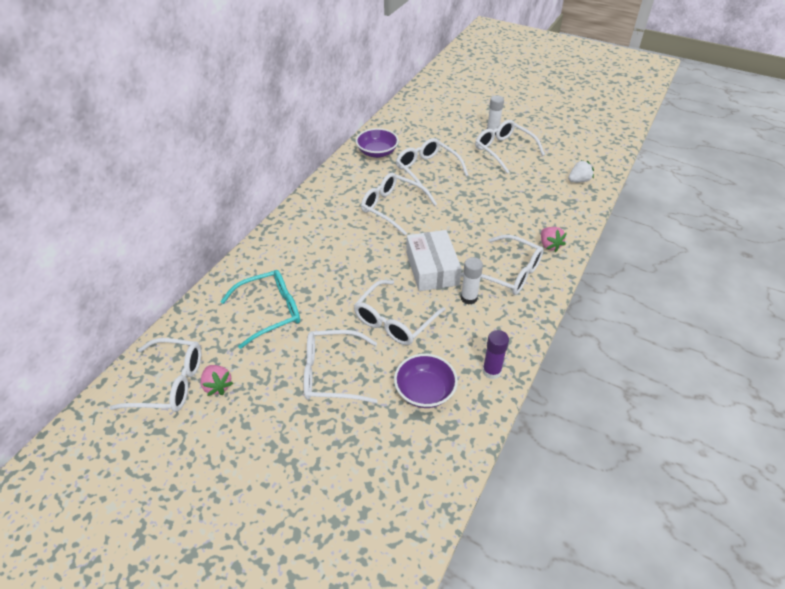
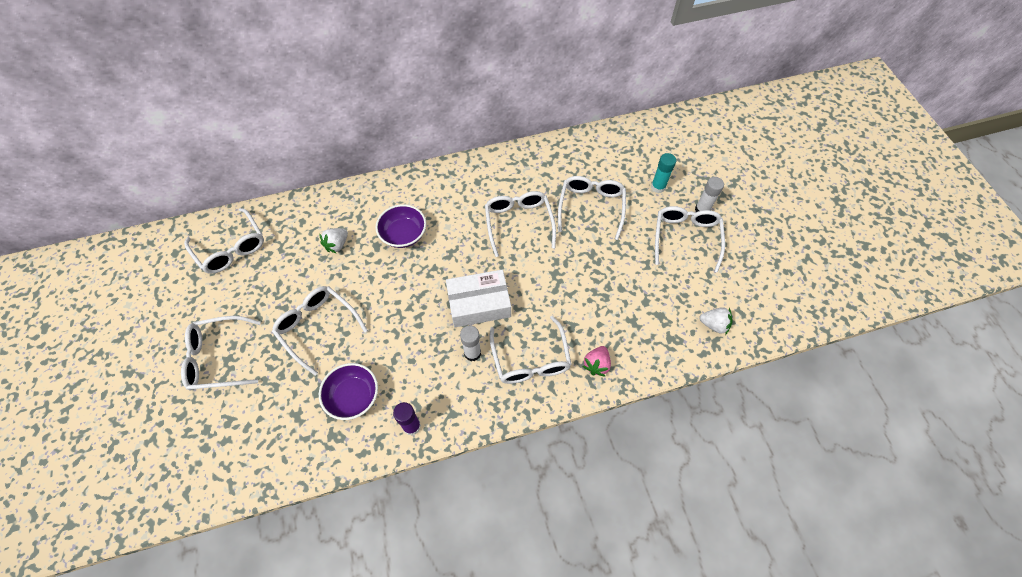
camera: 45 degrees right, 15 degrees up
(217, 386) = (251, 274): pink strawberry -> none
(270, 312) = (337, 245): turquoise glasses -> white strawberry
(377, 152) = (572, 158): purple bowl -> purple bowl (403, 234)
(394, 321) = (400, 324): white glasses -> white glasses (218, 358)
(432, 268) = (479, 303): white box -> white box turned 45 degrees clockwise
(451, 136) = (658, 187): none -> turquoise glue stick

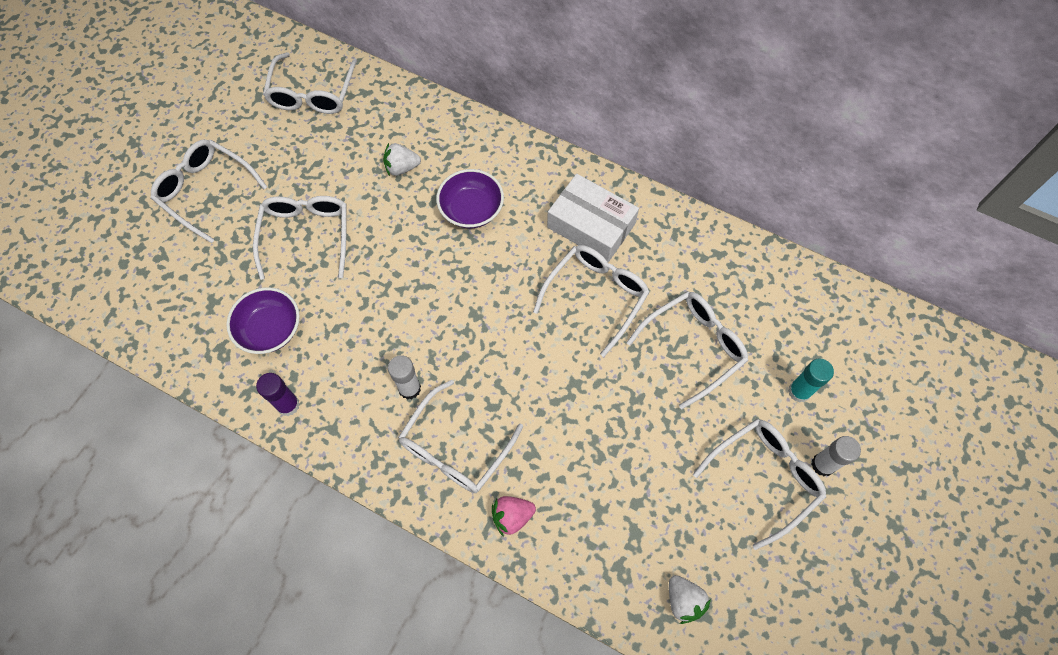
camera: 45 degrees right, 5 degrees up
(479, 303) = (467, 345): white box -> white box (591, 225)

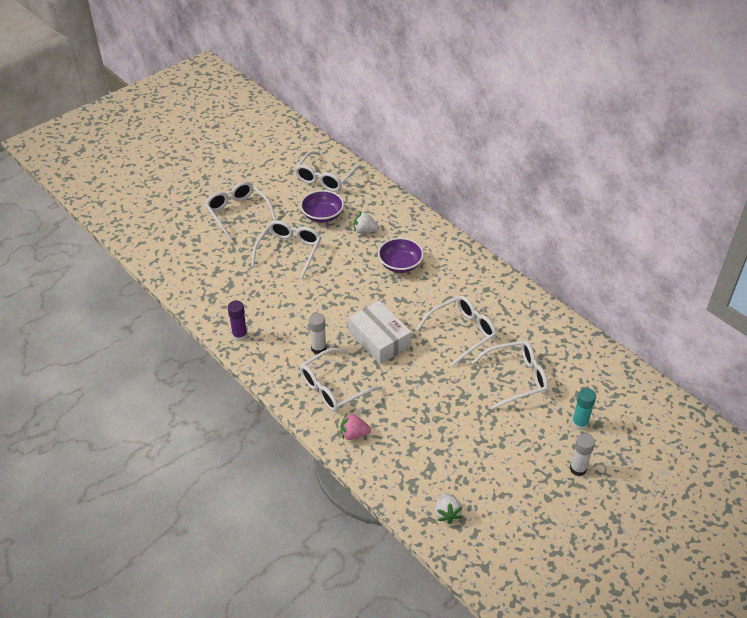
camera: 20 degrees right, 20 degrees down
(270, 329) = (246, 294): purple bowl -> purple bowl (322, 215)
(591, 225) = (476, 293): white box -> white box (379, 339)
(764, 478) = (533, 464): white glasses -> none

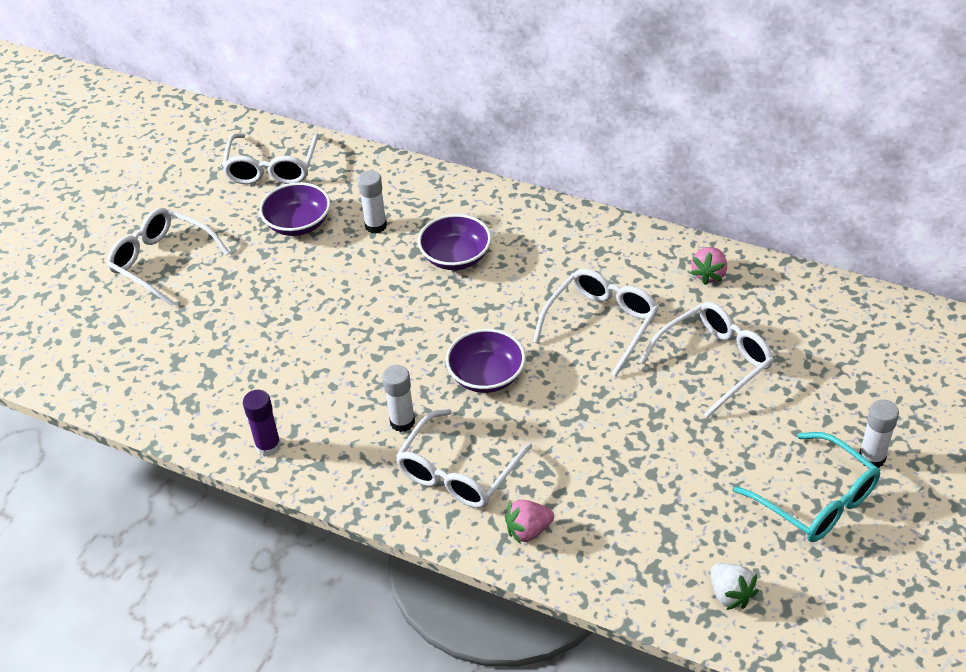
camera: 20 degrees left, 0 degrees up
(289, 251) = (276, 293): white glasses -> none
(365, 231) = (376, 226): white strawberry -> white glue stick
(379, 339) = (486, 376): white box -> purple bowl
(529, 480) = (816, 500): none -> turquoise glasses
(544, 325) = (709, 274): none -> pink strawberry
(579, 423) = (837, 393): turquoise glue stick -> none

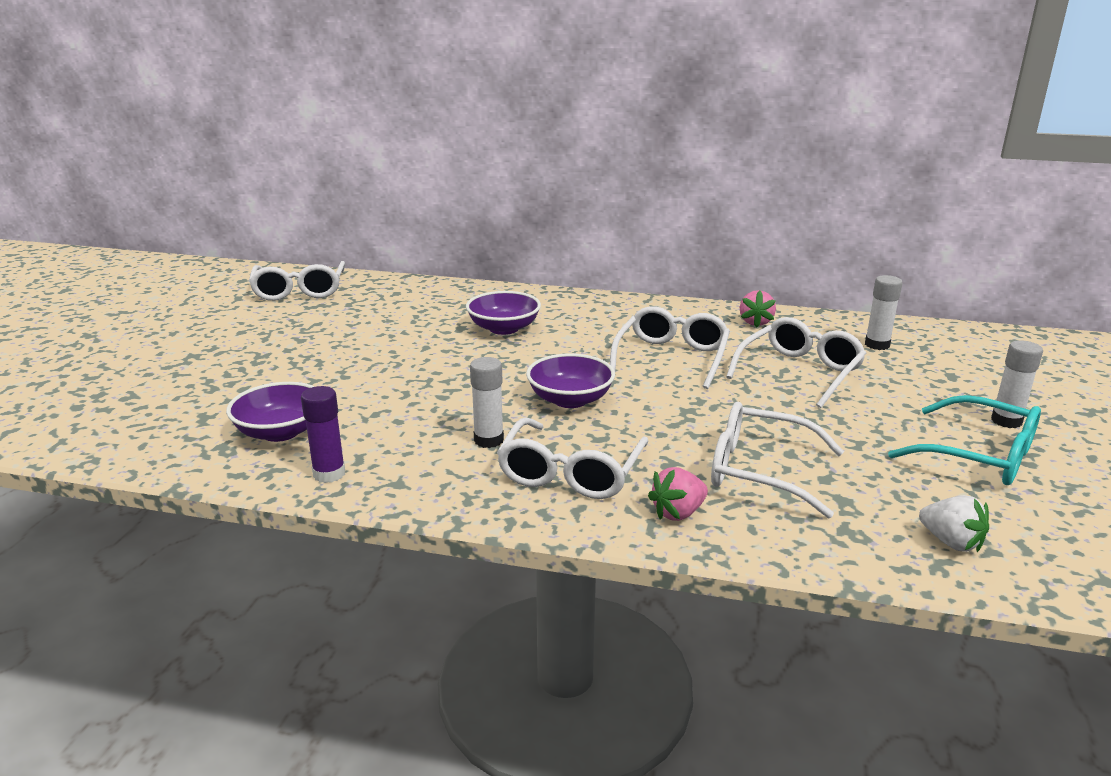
camera: 15 degrees left, 20 degrees down
(162, 262) = (184, 352): white glasses -> white glasses (760, 471)
(298, 224) = (333, 319): purple bowl -> purple bowl (280, 432)
(376, 226) = (415, 316): white glue stick -> white glue stick (877, 345)

